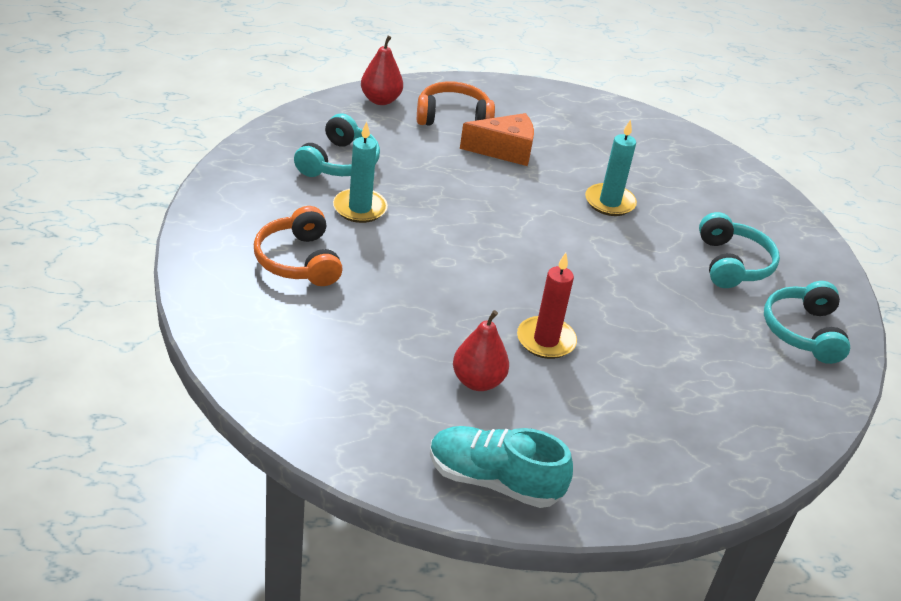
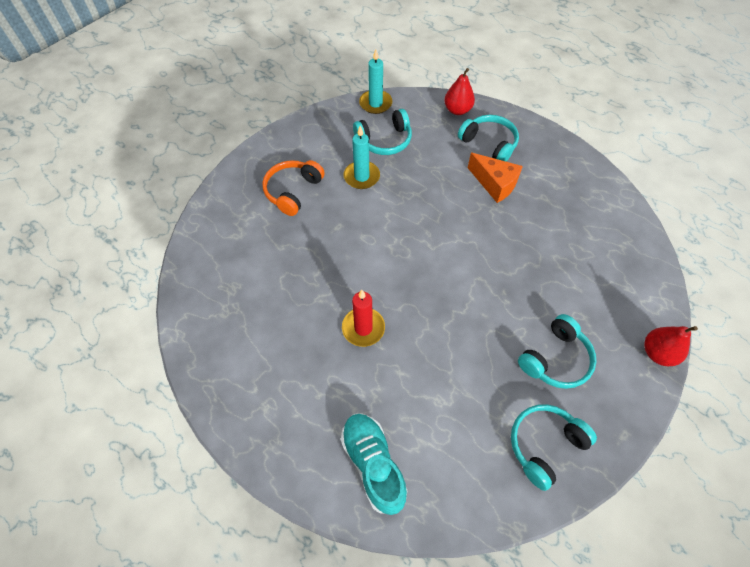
camera: 50 degrees right, 20 degrees up
(453, 117) = (489, 144): orange headphones -> turquoise headphones
(477, 381) = (295, 327): red pear -> red pear (657, 353)
(494, 481) = (231, 393): turquoise shoe -> turquoise shoe (373, 464)
(609, 202) = (522, 260): turquoise candle -> turquoise candle (375, 103)

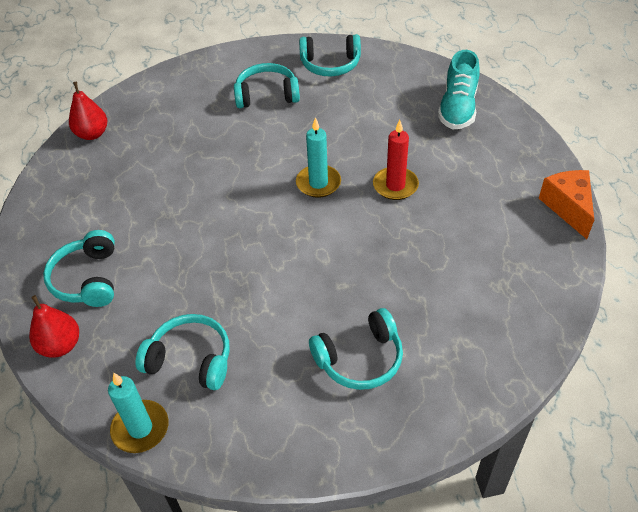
camera: 140 degrees left, 10 degrees down
(293, 191) = (360, 359): orange headphones -> turquoise headphones
(361, 176) = (264, 327): turquoise candle -> turquoise candle (318, 183)
(494, 184) = (141, 234): orange cheese -> orange cheese (568, 207)
(657, 353) = (194, 65): red pear -> red pear (92, 134)

